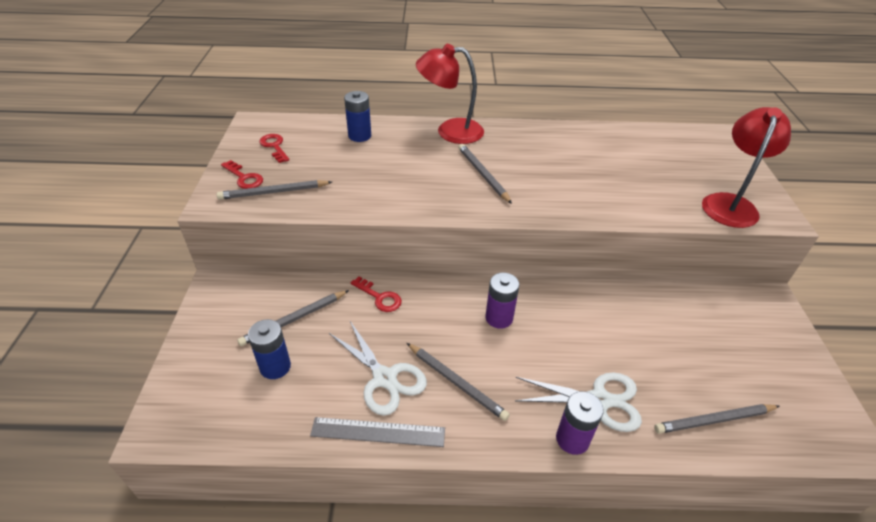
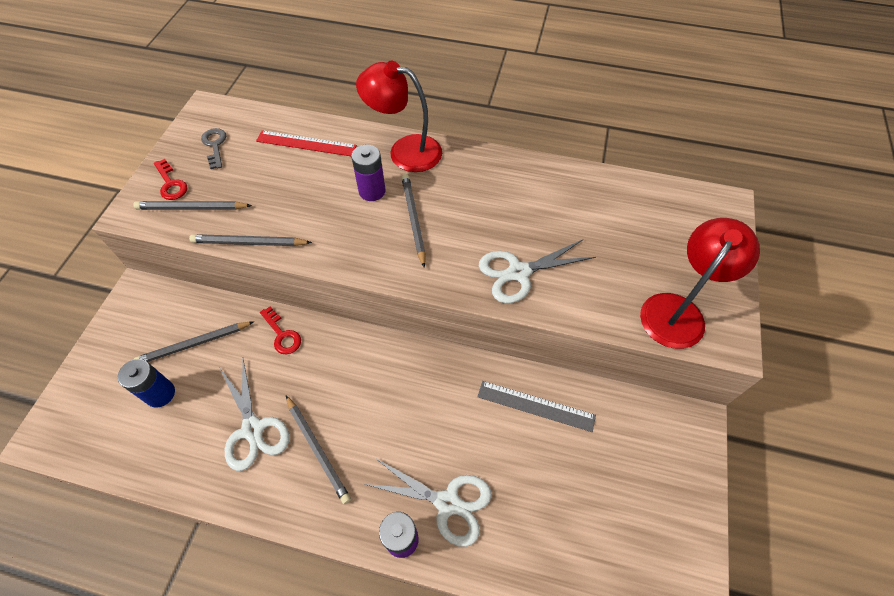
camera: 15 degrees right, 15 degrees up
(274, 146) = (215, 145): red key -> grey key
(359, 136) = (306, 143): blue battery -> red ruler
(378, 432) = (226, 486): grey ruler -> grey ruler (536, 406)
(499, 318) = (389, 384): purple battery -> purple battery (372, 191)
(591, 197) = (518, 273): none -> white scissors
(714, 420) = (555, 555): grey pencil -> grey pencil (249, 243)

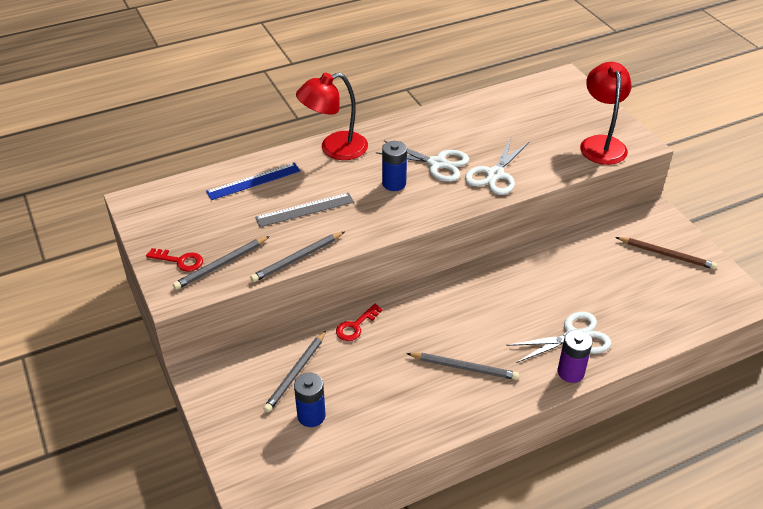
camera: 40 degrees left, 15 degrees down
(215, 145) = (180, 220): grey key -> none
(253, 429) = (407, 387): white scissors -> white scissors (437, 163)
(282, 335) = (355, 326): red key -> red key turned 120 degrees clockwise
(306, 143) = (253, 181): red ruler -> blue ruler
(372, 191) = (343, 183): purple battery -> none
(413, 220) = (394, 183): grey pencil -> blue battery
(536, 406) = (565, 259): grey ruler -> grey ruler (305, 210)
(652, 484) = (666, 254): none -> brown pencil

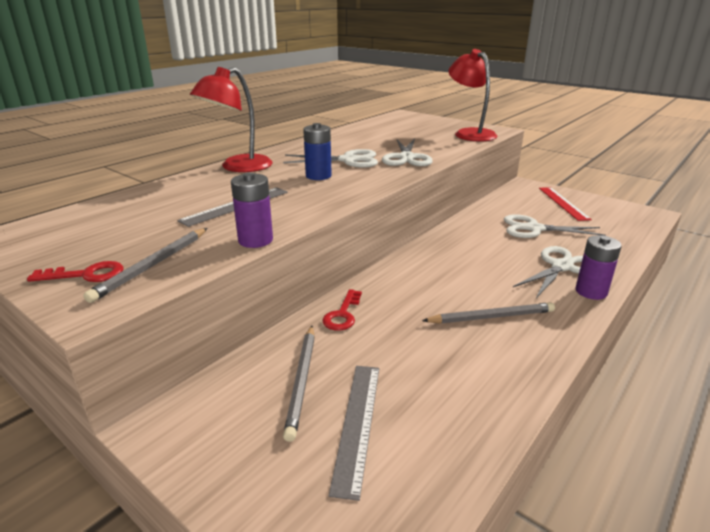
camera: 25 degrees left, 15 degrees down
(253, 181) = (159, 198): blue ruler -> none
(297, 259) = (255, 240): grey pencil -> purple battery
(311, 416) = (357, 424): blue battery -> grey ruler
(596, 282) = (534, 229): none -> white scissors
(666, 254) = (563, 203): brown pencil -> red ruler

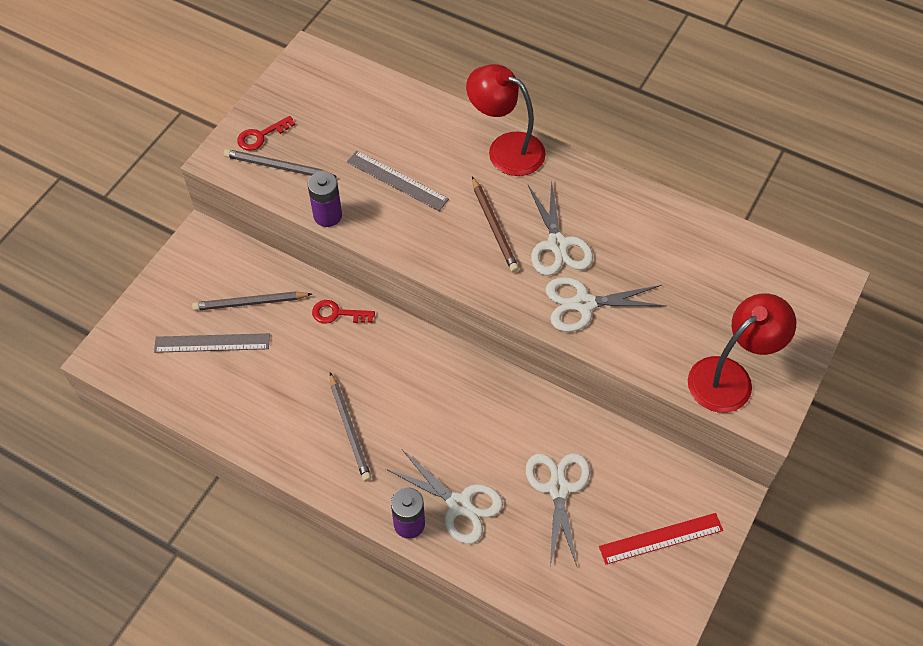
camera: 80 degrees right, 30 degrees up
(86, 274) = (261, 136): red key -> red key turned 75 degrees clockwise
(318, 176) = (494, 226): blue battery -> brown pencil

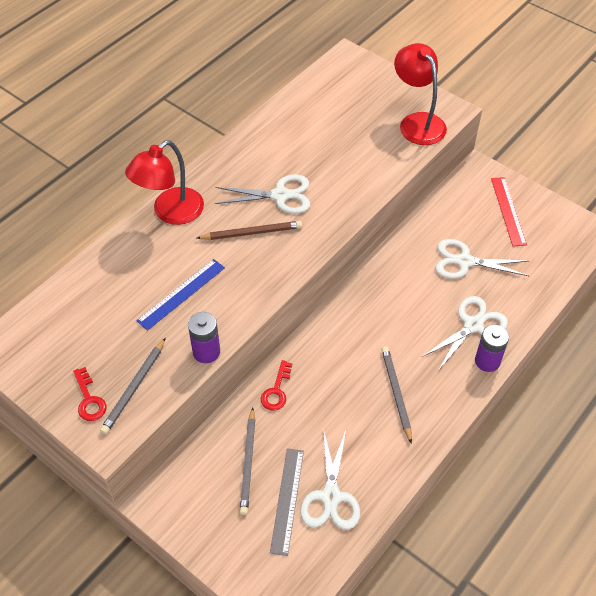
camera: 80 degrees left, 5 degrees down
(350, 429) = (396, 393): grey pencil -> grey pencil turned 90 degrees counterclockwise
(397, 180) = (181, 294): grey ruler -> blue ruler
(584, 304) = (340, 189): white scissors -> white scissors (331, 496)

